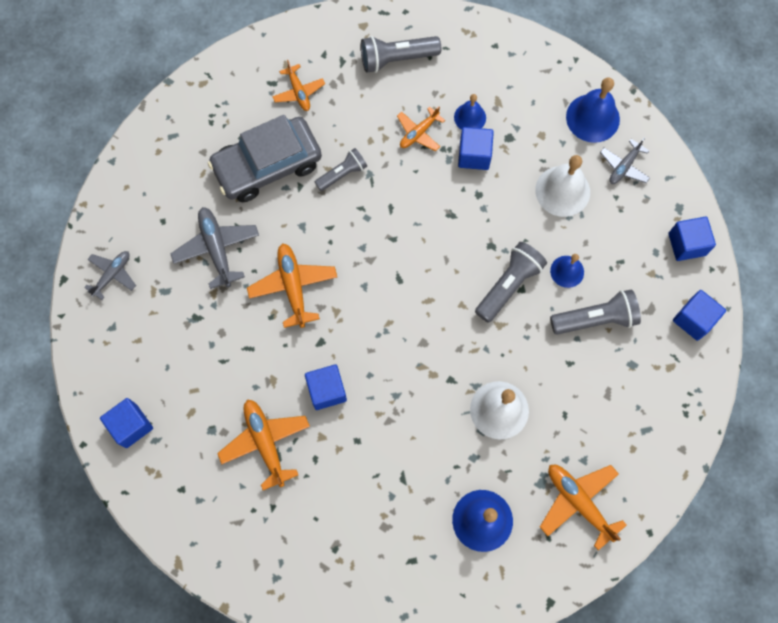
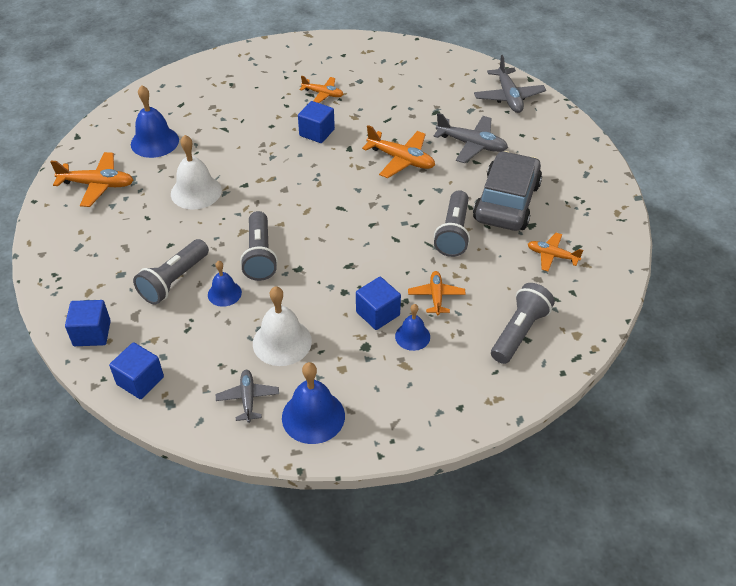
camera: 135 degrees right, 25 degrees down
(112, 275) = (508, 97): grey plane -> grey plane, size x1.57
(131, 426) = (403, 57): blue cube -> none
(265, 443) = (323, 94): orange plane -> orange plane, size x0.64
(342, 174) = (453, 233): grey flashlight -> grey flashlight, size x1.52

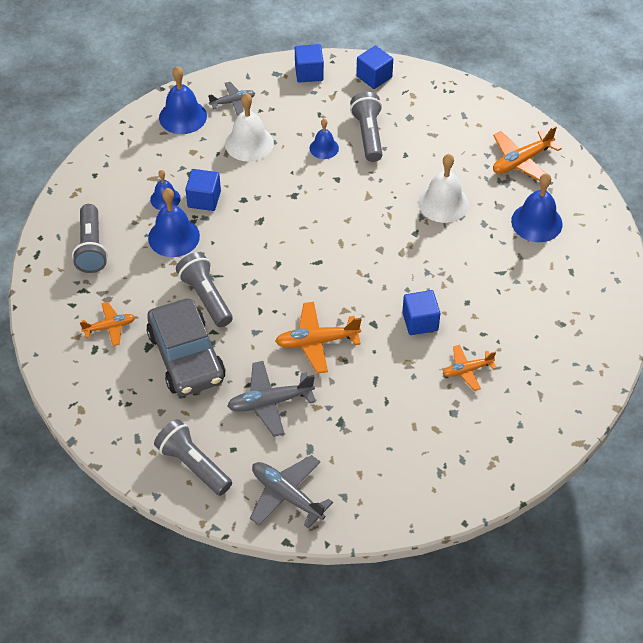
camera: 140 degrees right, 5 degrees up
(248, 399) = (233, 102): grey plane -> grey plane turned 60 degrees counterclockwise
(260, 255) = (332, 187): grey flashlight -> grey flashlight (193, 465)
(436, 296) = (174, 237): orange plane -> blue bell

